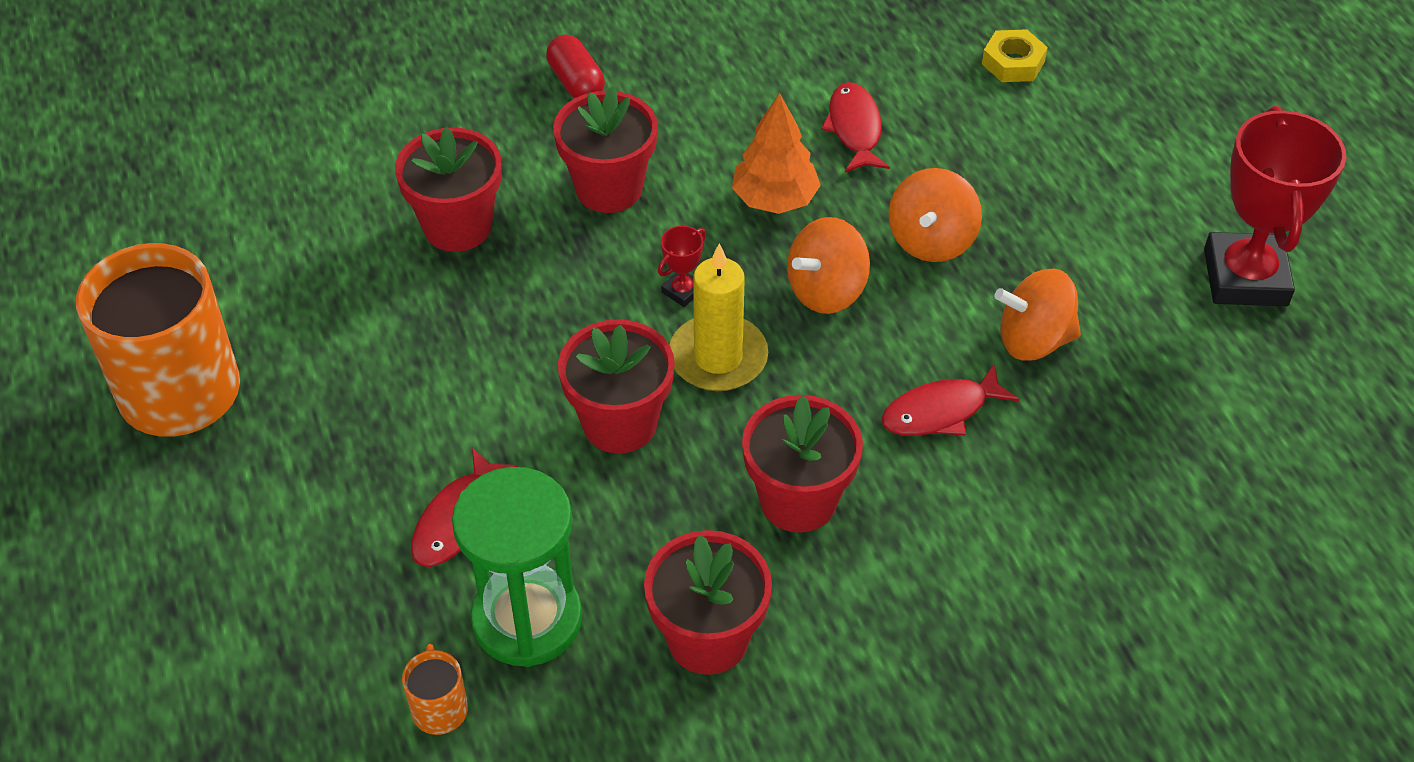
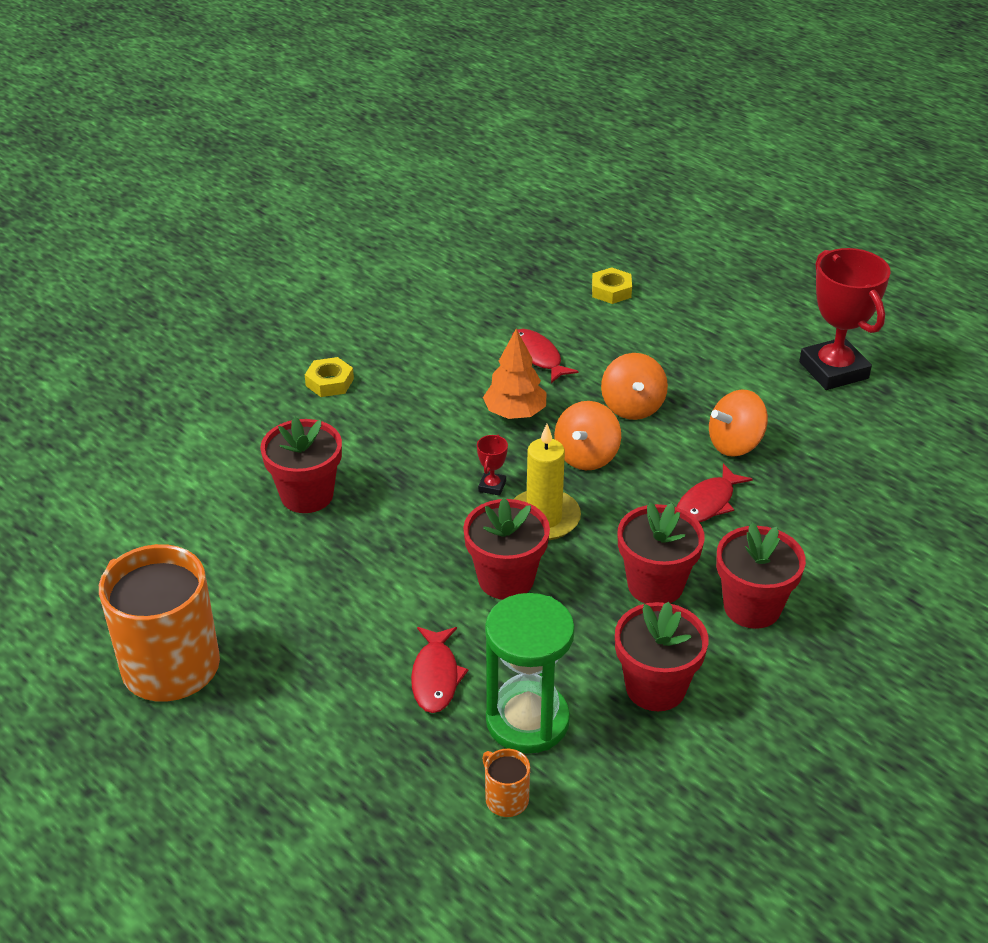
camera: 25 degrees left, 10 degrees down
(576, 82) = (329, 382): red capsule -> yellow nut
(609, 188) = (398, 440): red flower pot -> red flower pot (752, 607)

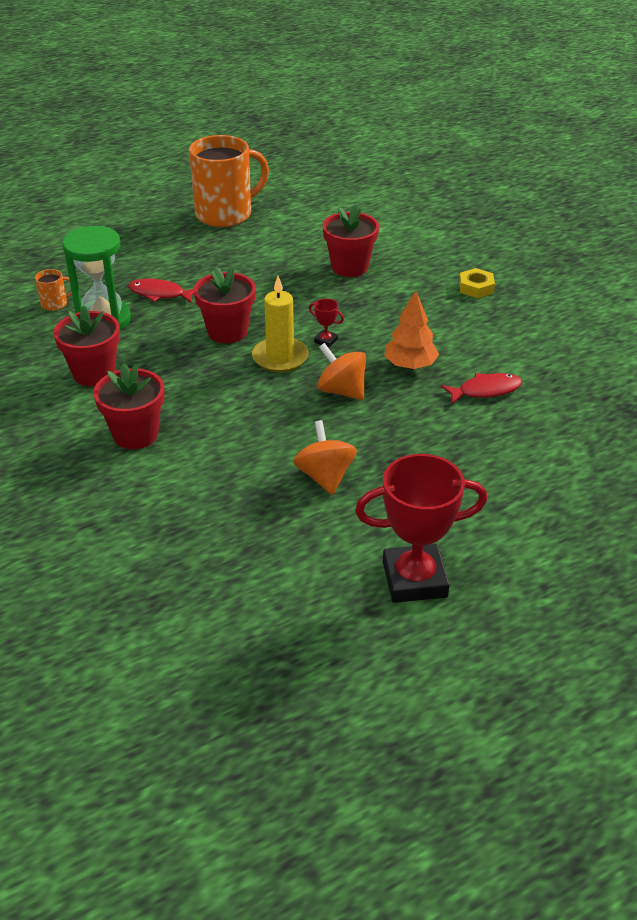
camera: 105 degrees right, 0 degrees up
(611, 291) = (587, 455): yellow nut -> none
(632, 407) = (398, 428): orange spinning top -> none
(655, 585) = (185, 394): red flower pot -> none
(707, 503) = (258, 441): red fish -> none

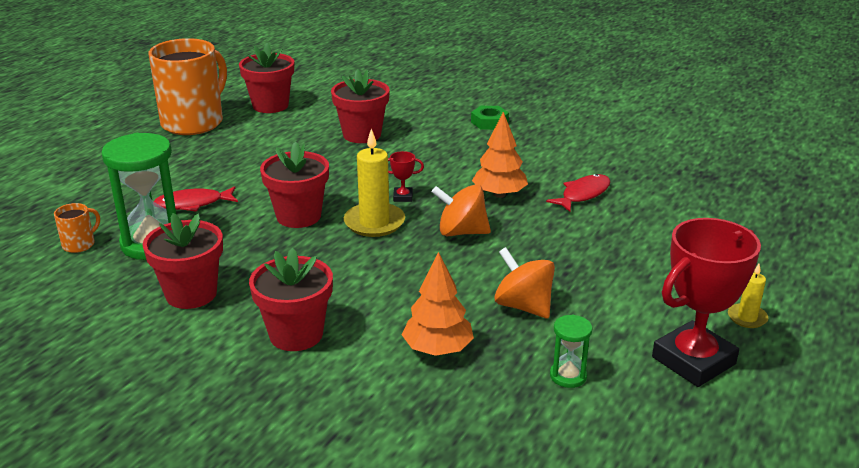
camera: 30 degrees left, 10 degrees down
(223, 487) = (437, 349): none -> orange tree
(299, 549) = (568, 376): none -> green hourglass
(300, 214) = (270, 105): none -> red flower pot
(476, 287) = (489, 122): yellow nut -> green nut
(505, 562) = (747, 318): none -> yellow candle

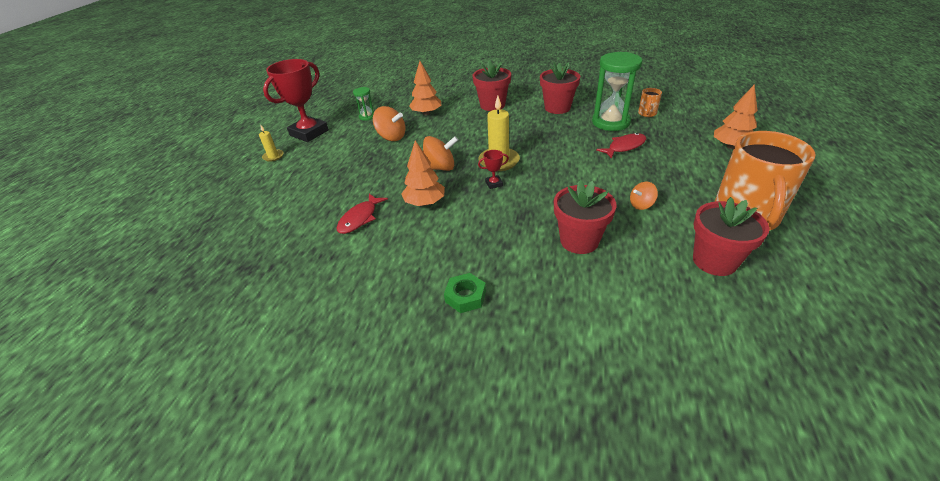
camera: 165 degrees right, 10 degrees up
(76, 176) = (731, 146): none -> orange tree
(269, 147) = (641, 205): none -> orange spinning top
(298, 216) = (549, 154): red flower pot -> none

